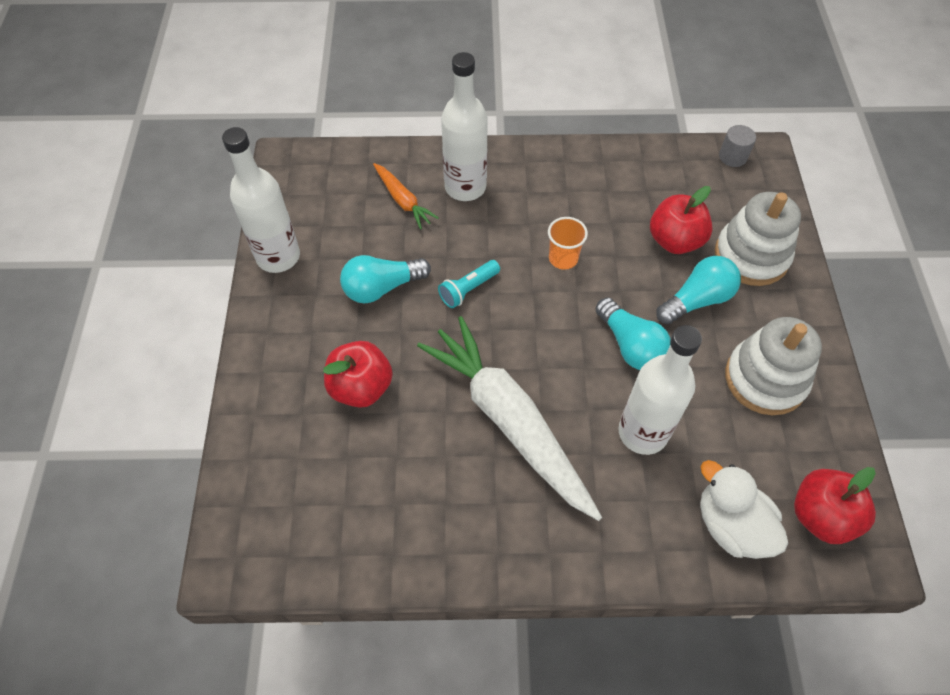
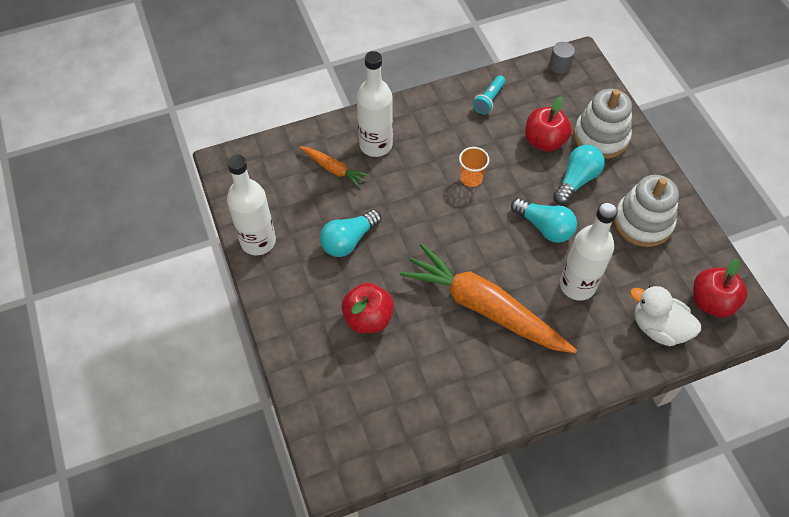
camera: 20 degrees left, 0 degrees up
(468, 289) = (413, 222): turquoise flashlight -> turquoise flashlight (489, 100)
(509, 421) = (484, 307): white carrot -> orange carrot

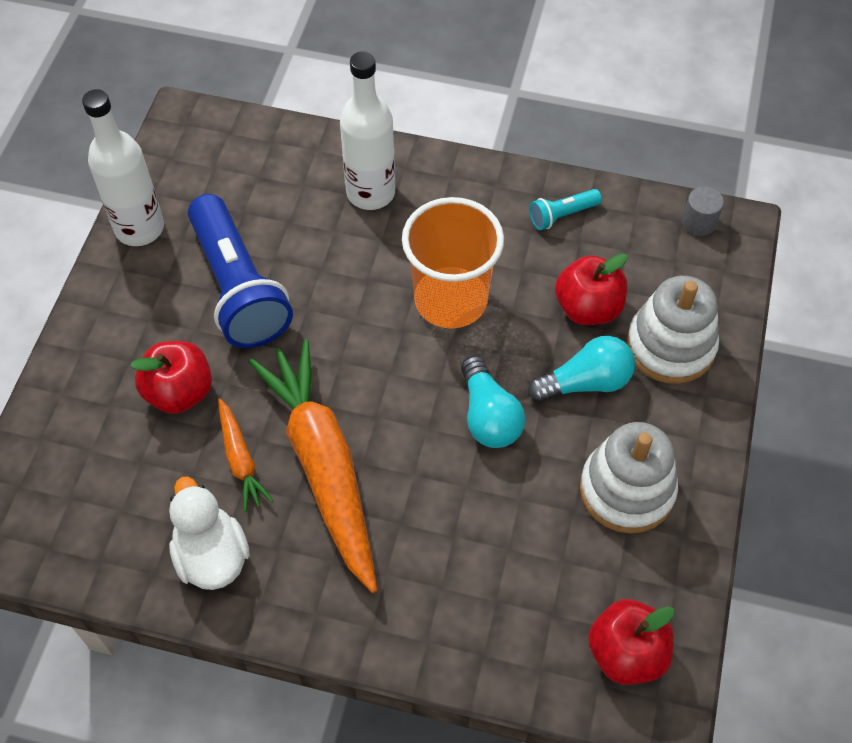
camera: 35 degrees right, 0 degrees up
(333, 169) = (295, 193): orange carrot -> orange carrot (240, 460)
(348, 240) = (238, 288): turquoise light bulb -> blue flashlight
(471, 178) = (450, 300): orange cup -> orange cup, size x2.12
(577, 285) = (464, 514): white bottle -> none
(658, 328) = (521, 637): white duck -> white duck (212, 555)

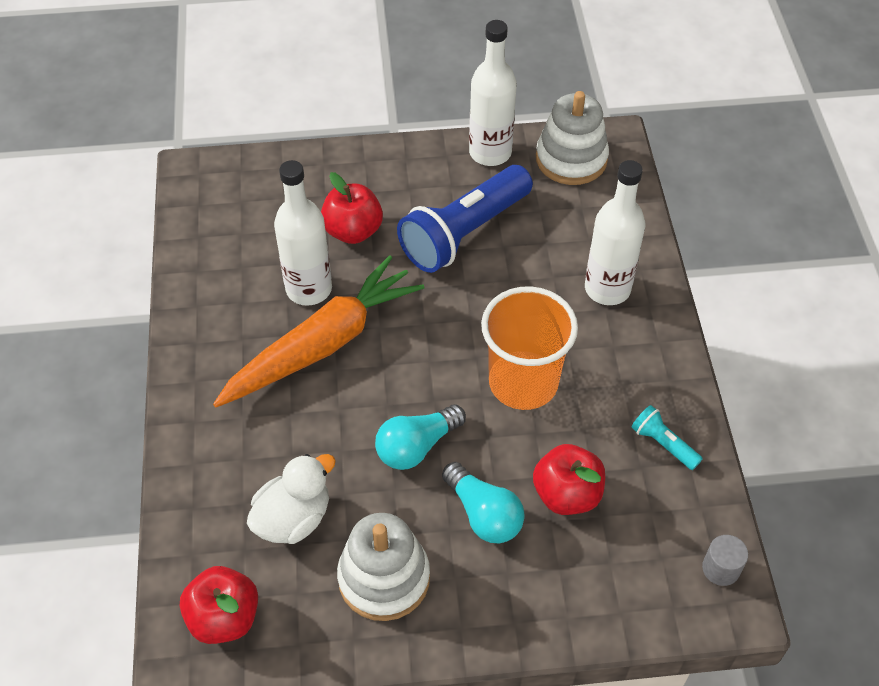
camera: 70 degrees right, 5 degrees down
(212, 555) = (222, 300): white duck -> white duck (293, 518)
(240, 460) = (309, 289): orange carrot -> white bottle
(670, 346) = (556, 578): white stacking toy -> white stacking toy (571, 159)

